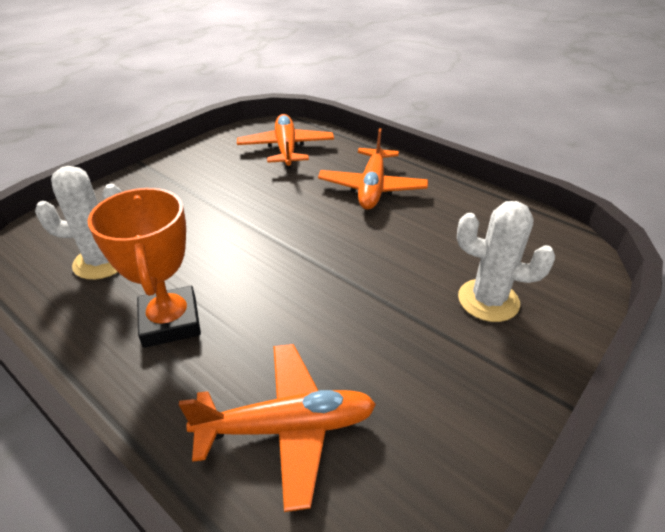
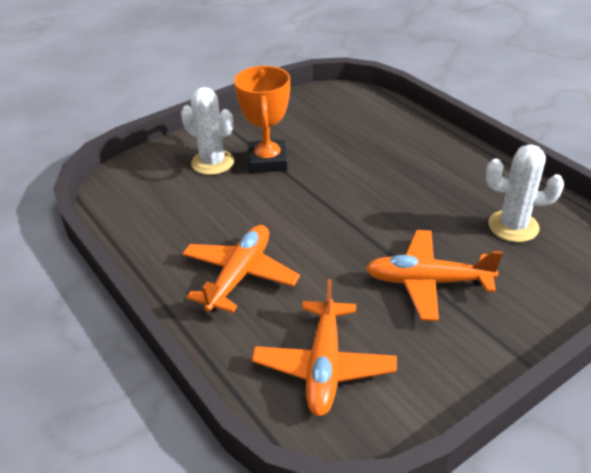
camera: 165 degrees left, 0 degrees up
(170, 322) = (439, 175): orange trophy -> orange trophy (267, 161)
(287, 427) = (364, 123): orange plane -> orange plane (427, 282)

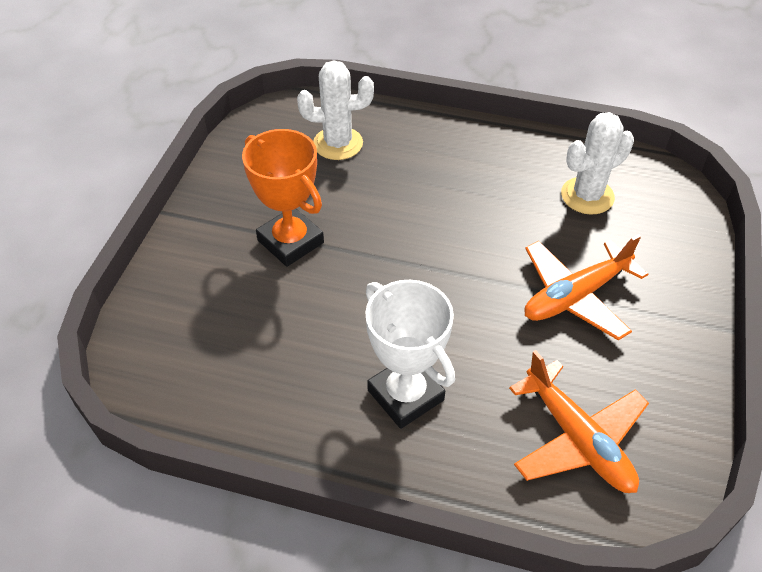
camera: 40 degrees left, 10 degrees up
(212, 162) = (229, 275): white cactus -> white cactus (338, 143)
(240, 275) = (405, 395): orange plane -> white trophy

